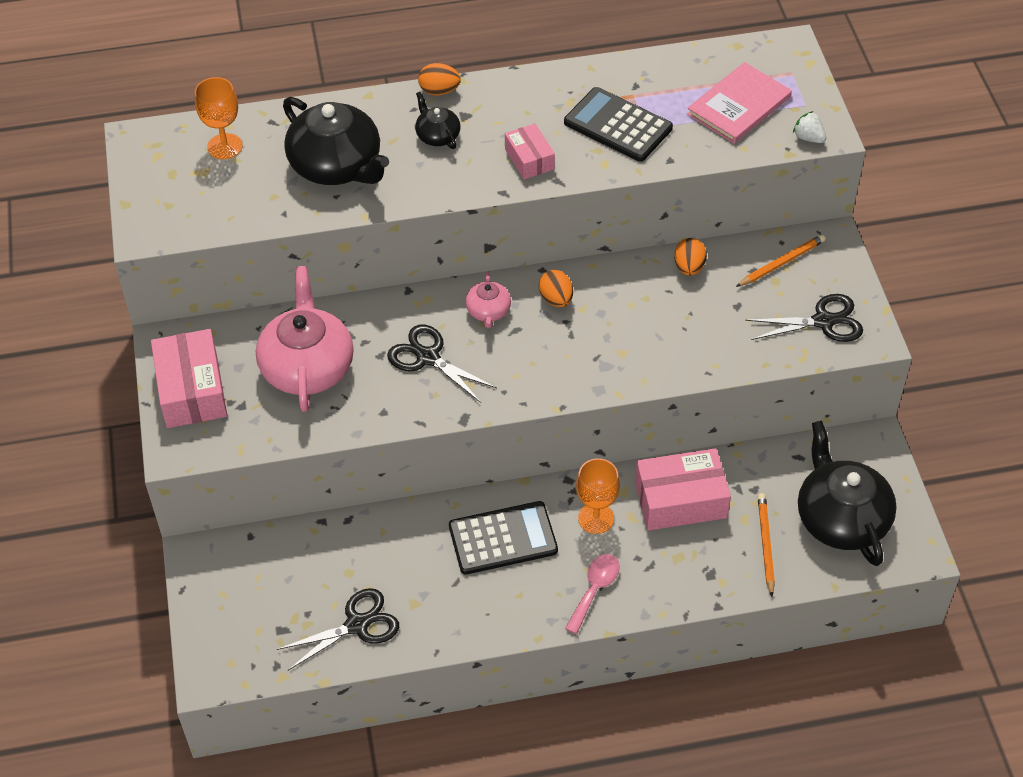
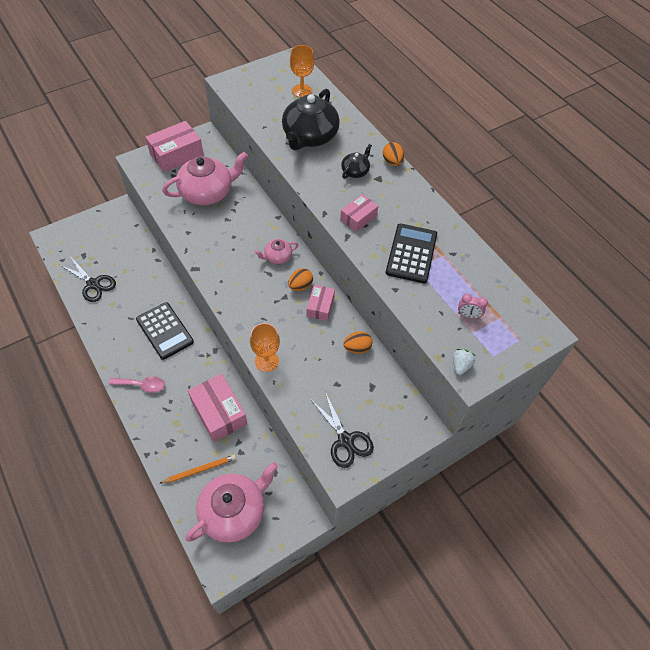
camera: 65 degrees right, 5 degrees up
(428, 357) = (233, 240): black scissors -> none
(596, 518) = (192, 372): orange goblet -> orange goblet (266, 361)
(603, 287) = (320, 306): none -> pink box
(739, 105) = (468, 315): pink book -> pink clock
(781, 263) = (386, 401): orange pencil -> none
(841, 518) = (234, 511): black teapot -> pink teapot

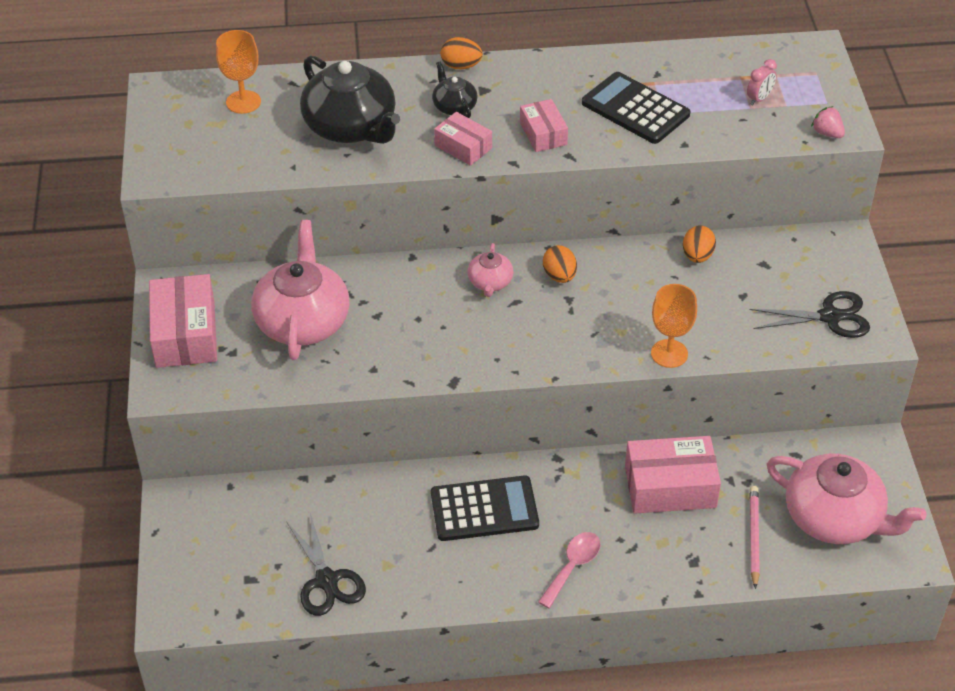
camera: 60 degrees left, 10 degrees down
(93, 284) = (326, 580): black scissors -> black scissors turned 90 degrees clockwise
(200, 470) = (754, 537): orange pencil -> pink pencil
(234, 511) = (834, 518): pink teapot -> pink teapot turned 135 degrees clockwise
(320, 306) = (608, 268): pink box -> pink box (463, 147)
(460, 365) = (827, 133): white strawberry -> pink strawberry

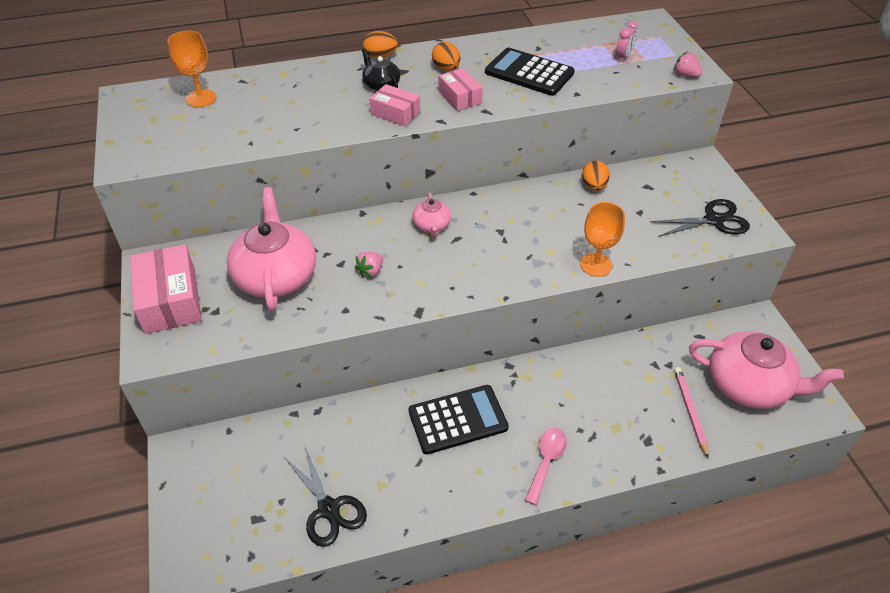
camera: 10 degrees left, 0 degrees up
(351, 127) = (297, 108): black teapot -> none
(409, 329) = (370, 271): none -> pink strawberry
(559, 276) = (488, 214): orange egg -> orange egg (446, 68)
(670, 487) = (608, 377): pink box -> none

